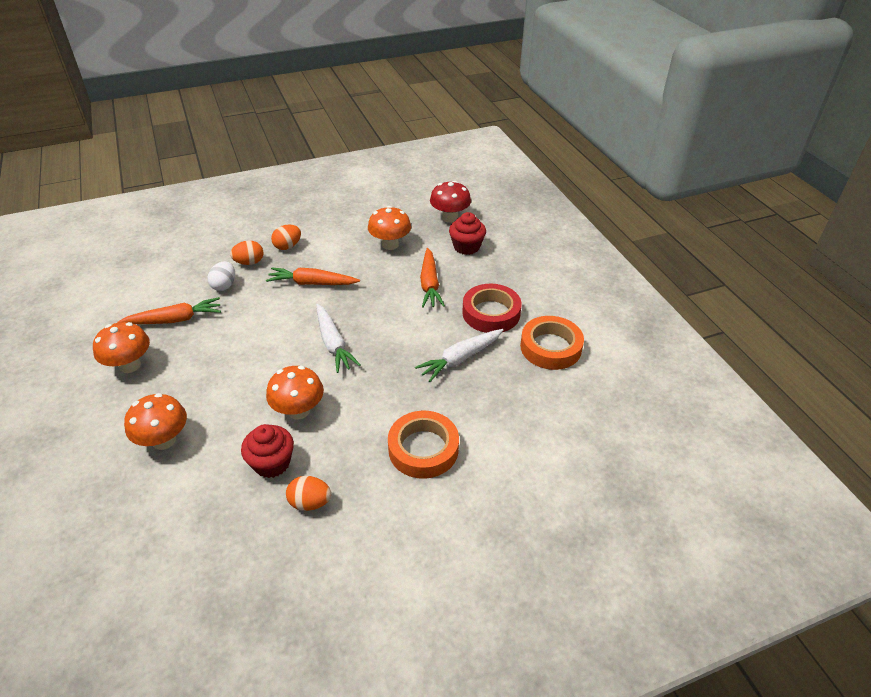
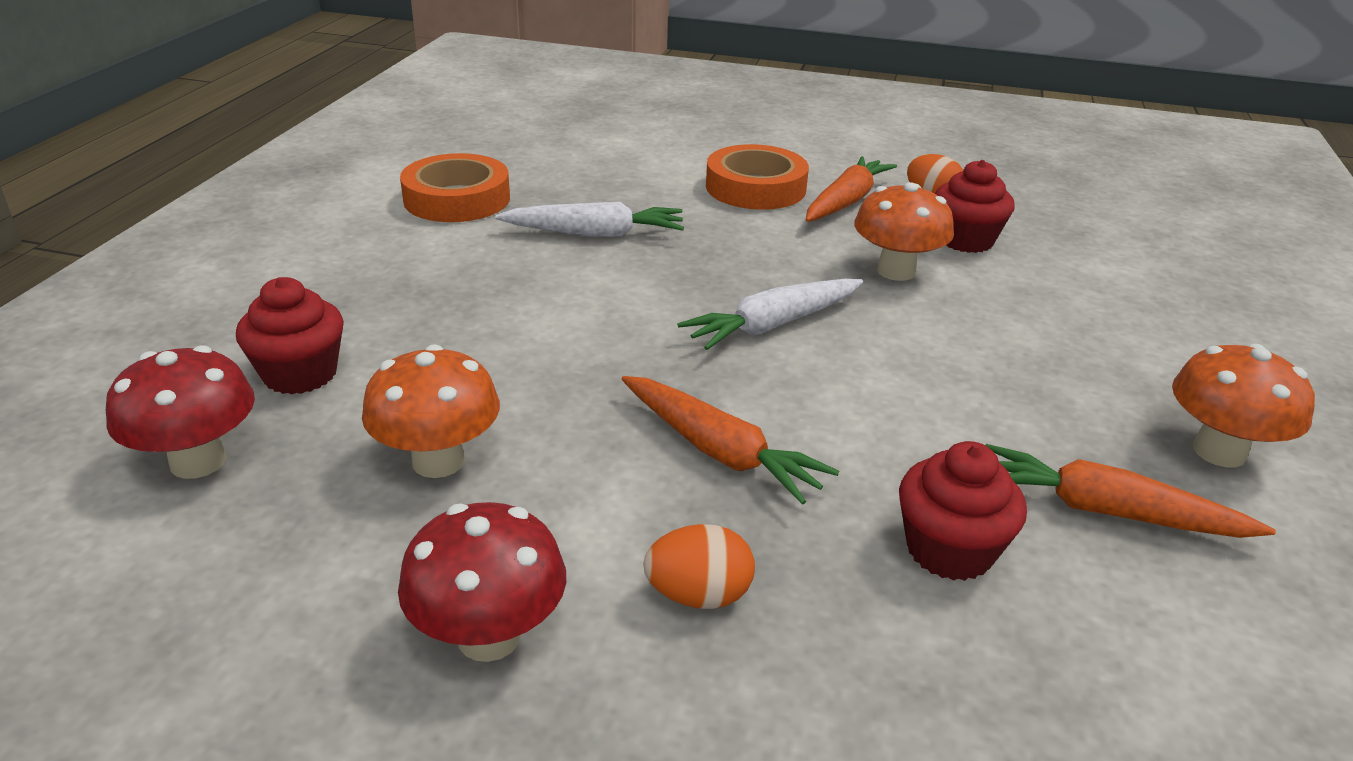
camera: 145 degrees left, 10 degrees down
(164, 440) = (1133, 315): orange mushroom -> none
(224, 285) = (949, 550): white egg -> red cupcake
(249, 262) = (846, 594): orange egg -> none
(329, 220) = (489, 636): none -> red mushroom
(333, 344) = (772, 325): white carrot -> white carrot turned 135 degrees counterclockwise
(430, 284) = (486, 340): orange carrot -> orange carrot (846, 201)
(491, 313) = (461, 260): red tape -> none

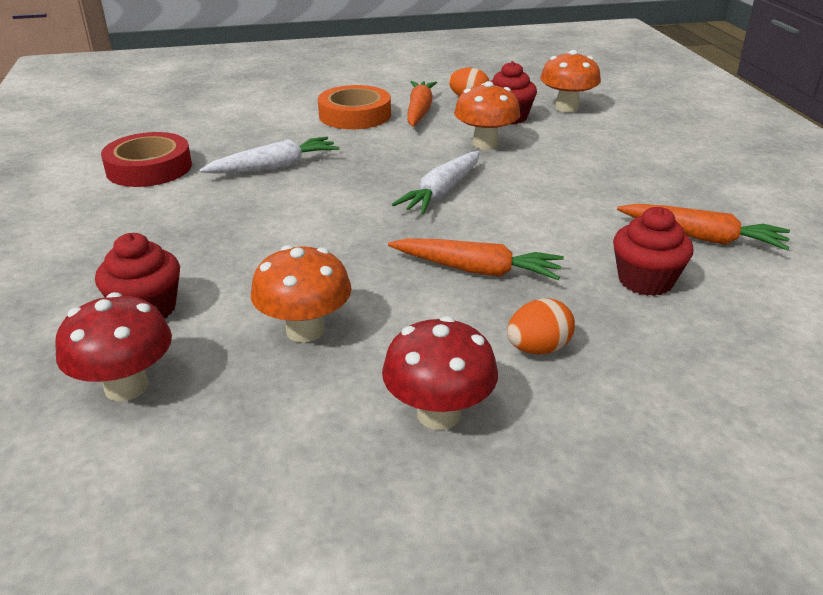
camera: 25 degrees left, 0 degrees up
(457, 199) = (149, 168): orange tape -> red tape
(1106, 511) = (702, 237): orange carrot -> orange carrot turned 150 degrees counterclockwise
(1219, 451) = (727, 193): orange mushroom -> orange mushroom (567, 108)

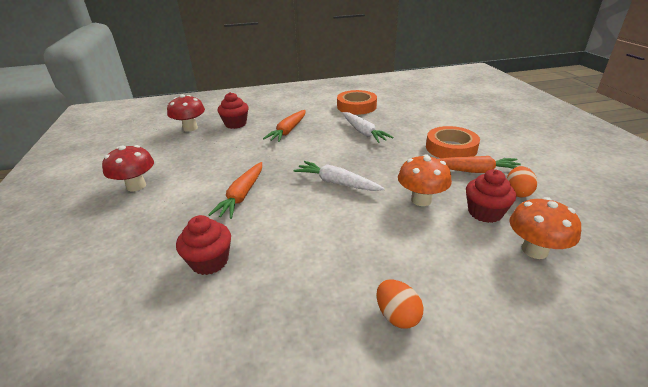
camera: 90 degrees right, 0 degrees up
(149, 168) = (356, 106): red tape -> orange tape
(305, 330) = (208, 154): orange mushroom -> none
(538, 349) = (163, 213): orange egg -> orange egg (397, 316)
(702, 237) = (261, 306): orange carrot -> orange carrot (288, 131)

